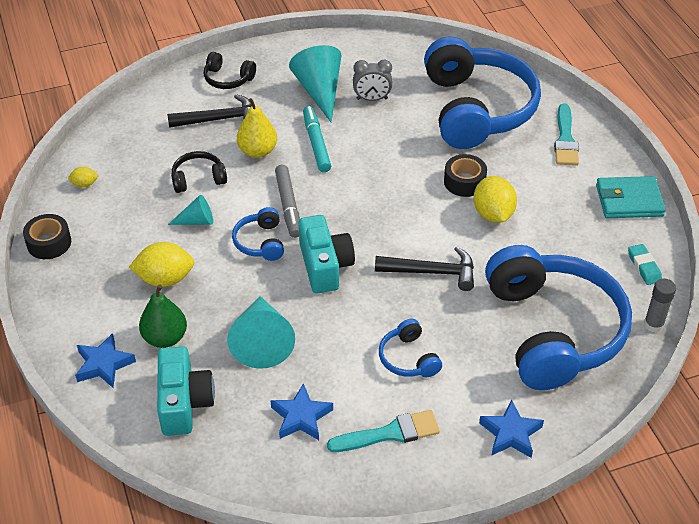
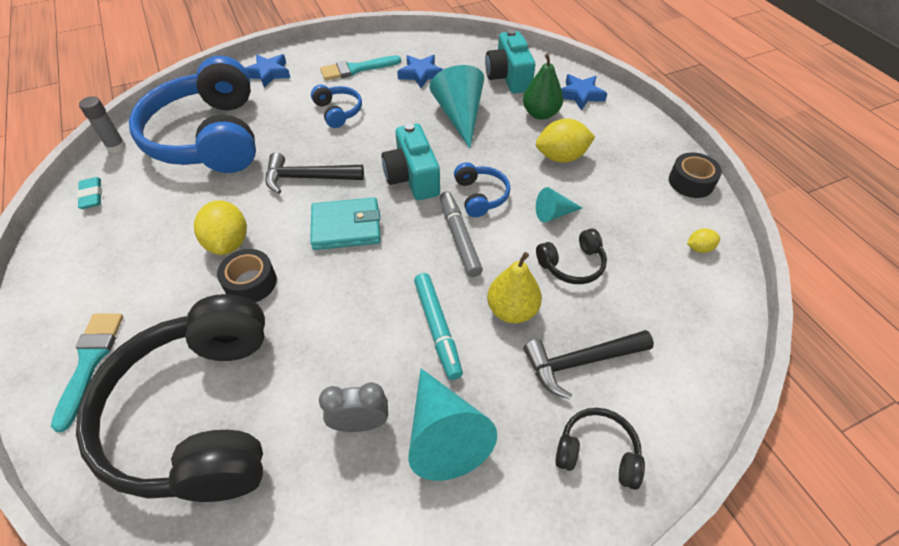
camera: 175 degrees right, 5 degrees up
(476, 109) = (200, 414): blue headphones -> black headphones
(629, 201) = (59, 270): turquoise wallet -> turquoise wallet (346, 227)

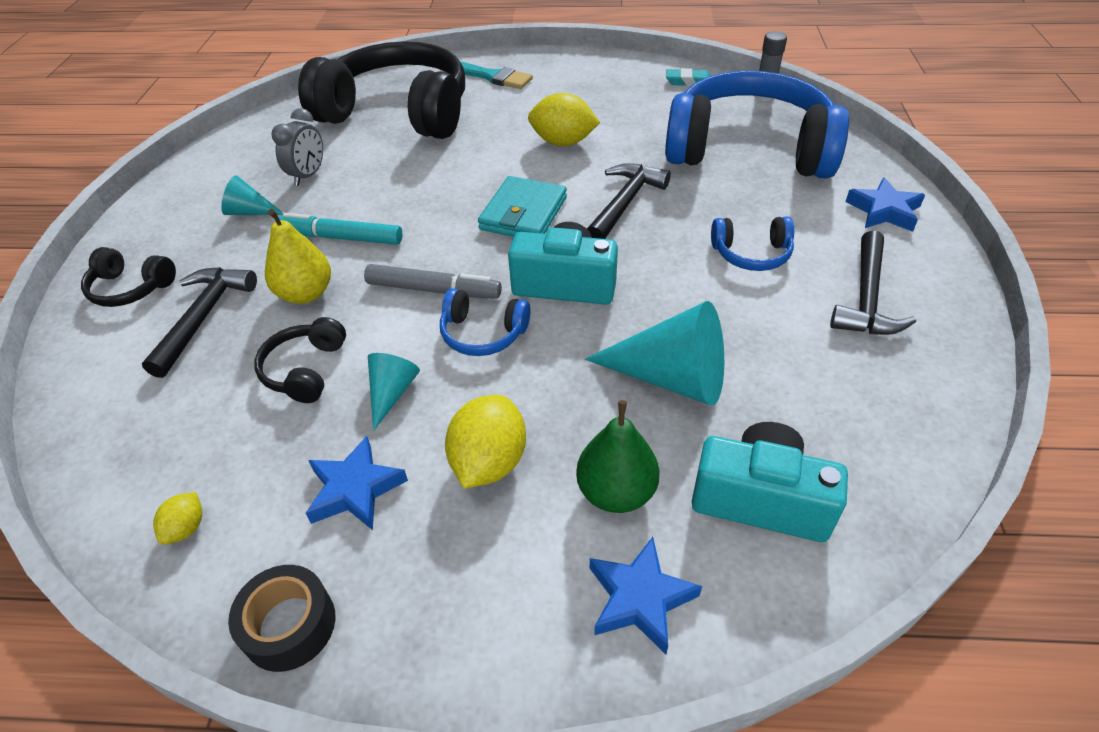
camera: 120 degrees right, 5 degrees down
(250, 283) = (501, 147): black tape -> none
(356, 69) = (866, 298): turquoise brush -> black hammer
(421, 74) = (821, 371): blue star -> blue star (355, 489)
(444, 435) = (250, 212): turquoise cone -> turquoise cone, size x0.53
(597, 452) = (131, 288): black headphones -> black headphones turned 60 degrees clockwise

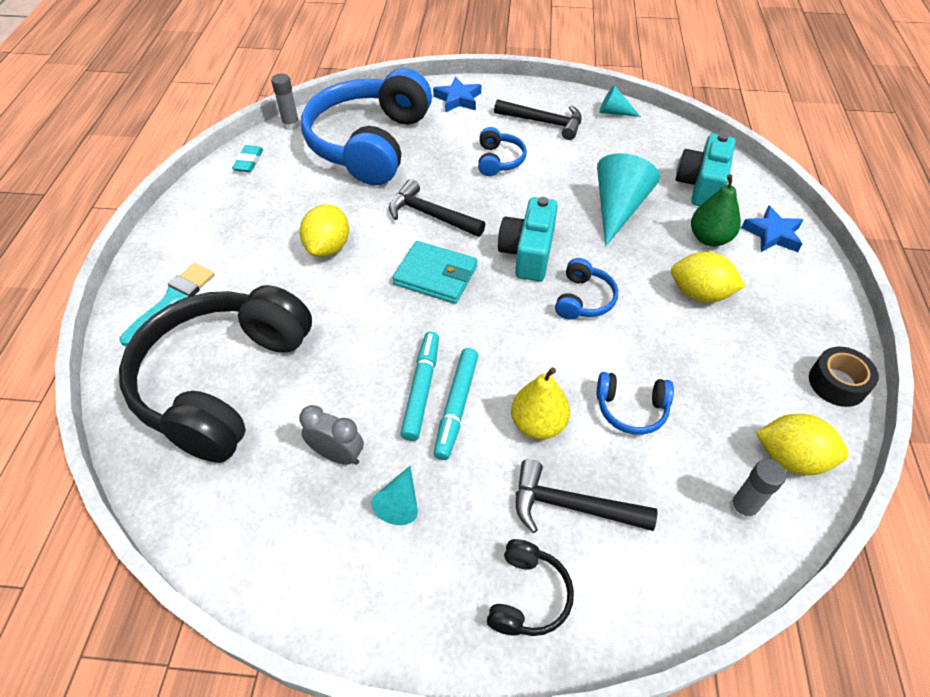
camera: 90 degrees left, 5 degrees up
(142, 461) = (742, 508): none -> grey glue stick
(186, 528) = (790, 458): yellow lemon -> yellow lemon, size x1.98
(305, 370) = (631, 409): black headphones -> blue headphones
(355, 489) = (735, 362): blue star -> none
(368, 215) = (421, 389): none -> turquoise marker
(392, 393) = (648, 349): turquoise cone -> turquoise cone (614, 112)
(433, 290) = (534, 331): grey marker -> none

